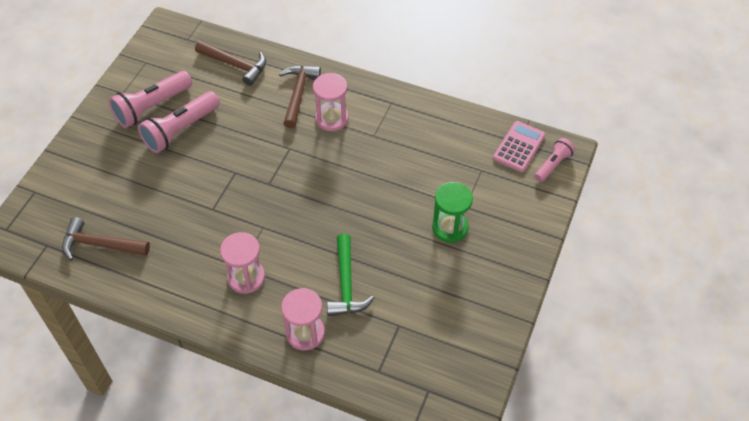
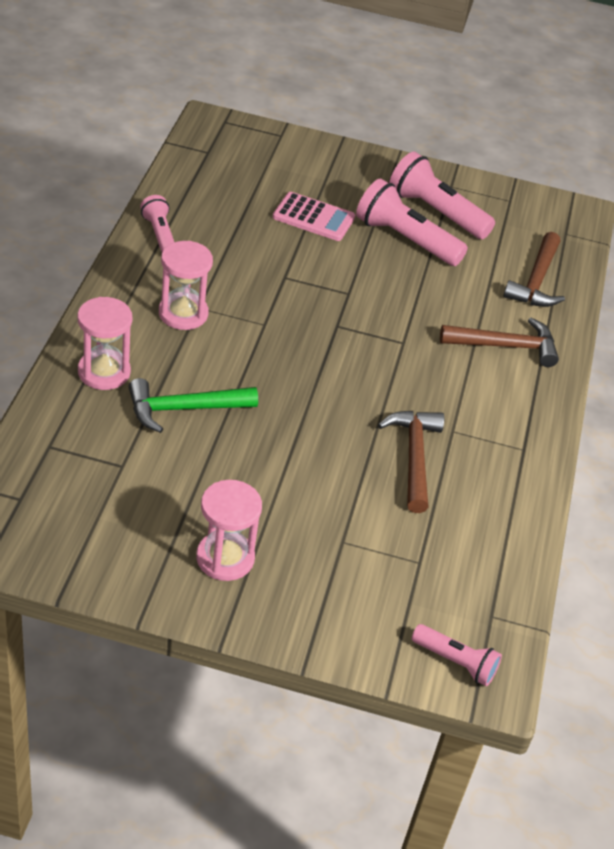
camera: 75 degrees right, 10 degrees down
(100, 245) = (214, 191): brown hammer -> brown hammer (414, 457)
(150, 287) = (159, 234): none -> pink flashlight
(331, 118) = (471, 383): pink hourglass -> pink hourglass (225, 558)
(450, 227) = (299, 522): green hourglass -> none
(519, 147) = (482, 614): pink calculator -> pink calculator (313, 217)

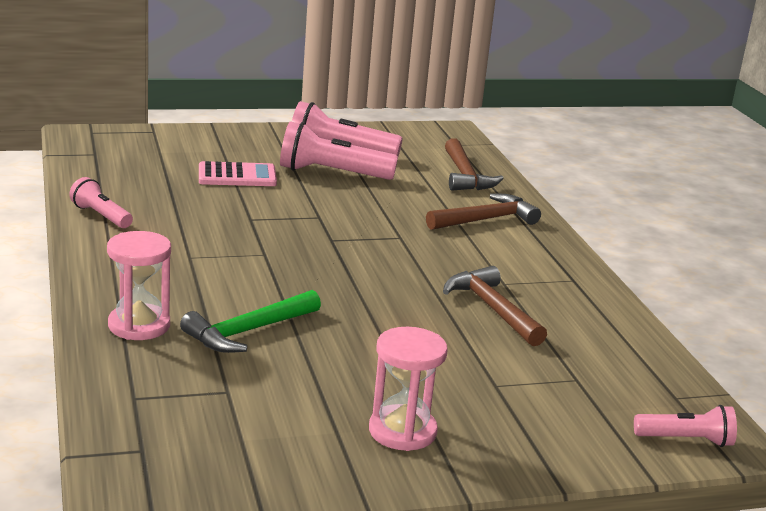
camera: 25 degrees left, 20 degrees down
(183, 313) = (179, 264): pink hourglass -> none

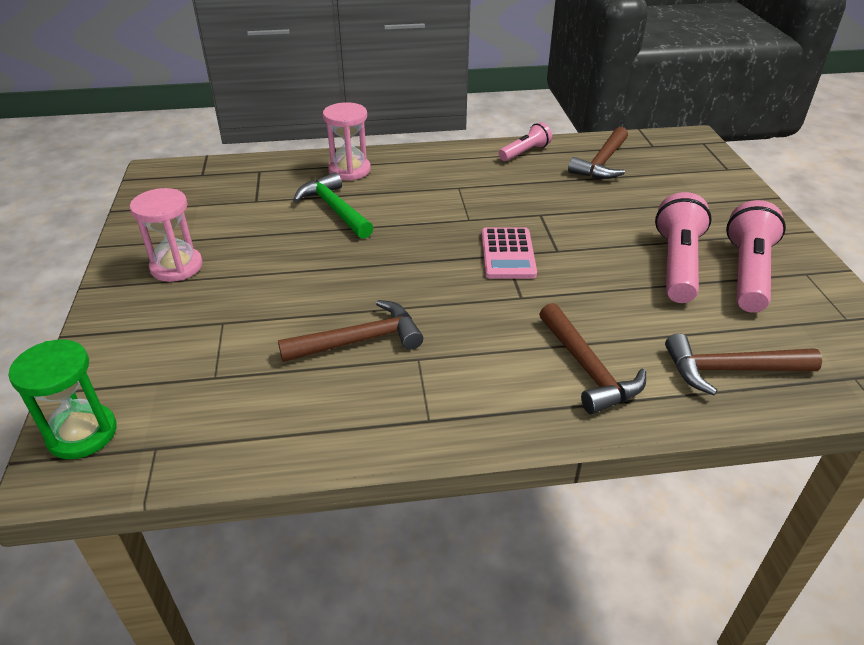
camera: 100 degrees right, 15 degrees up
(134, 180) = (602, 163): none -> brown hammer
(237, 176) = (638, 209): pink calculator -> pink calculator (508, 254)
(686, 440) = (82, 434): pink flashlight -> green hourglass

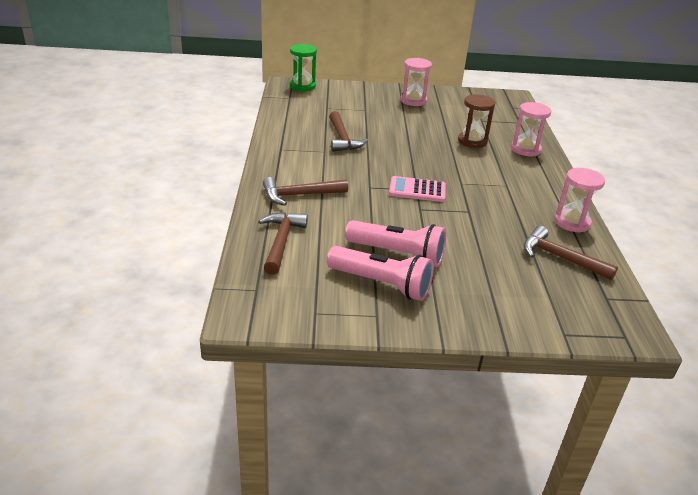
camera: 95 degrees right, 5 degrees down
(335, 209) = (472, 141): green hammer -> brown hourglass
(525, 152) = (572, 222): pink flashlight -> pink hourglass

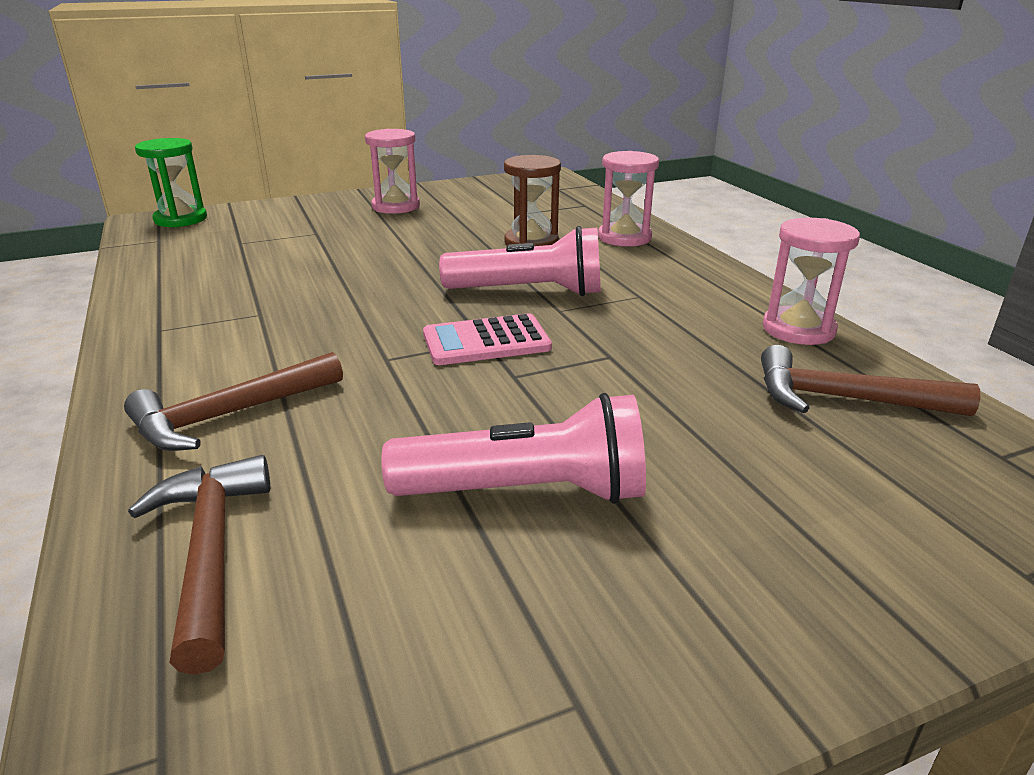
camera: 20 degrees left, 5 degrees down
(342, 138) = (290, 284): brown hammer -> none
(382, 284) = (535, 590): pink flashlight -> pink flashlight (529, 291)

